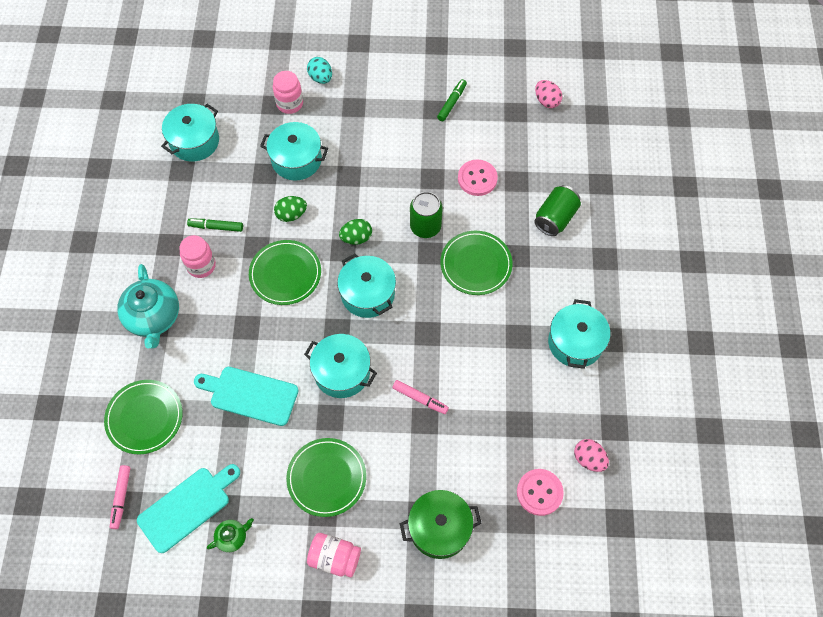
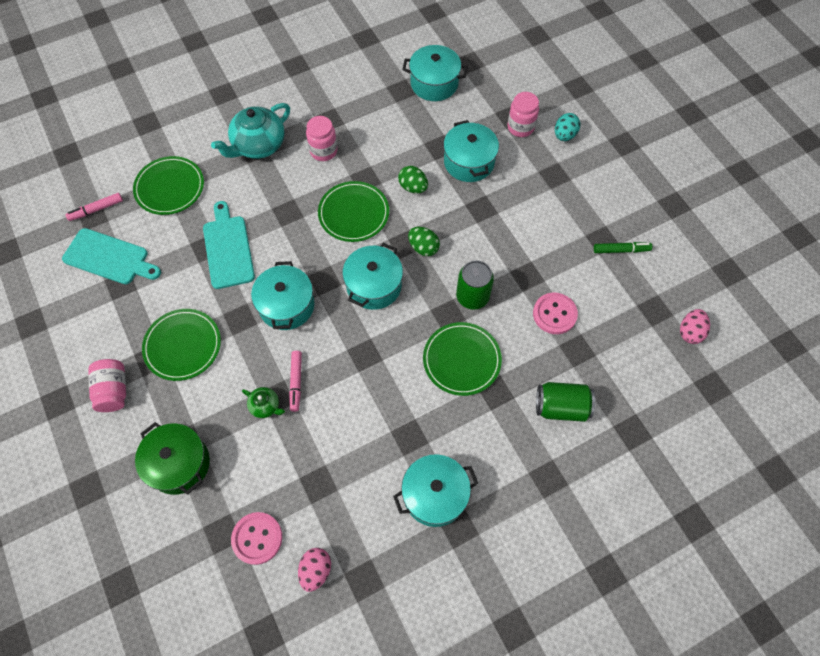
camera: 60 degrees right, 0 degrees up
(216, 227) = (365, 141): green marker -> none
(232, 537) = (98, 303): green teapot -> green teapot (265, 406)

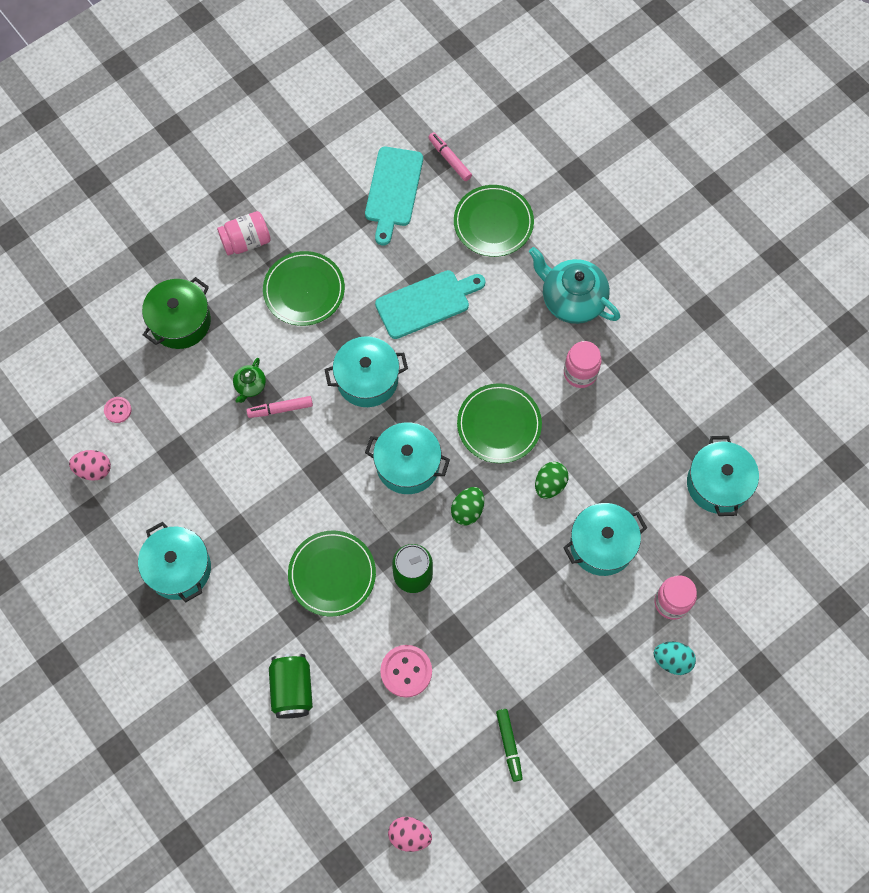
camera: 80 degrees right, 5 degrees up
(257, 538) = (118, 410): pink button -> pink button, size x0.56

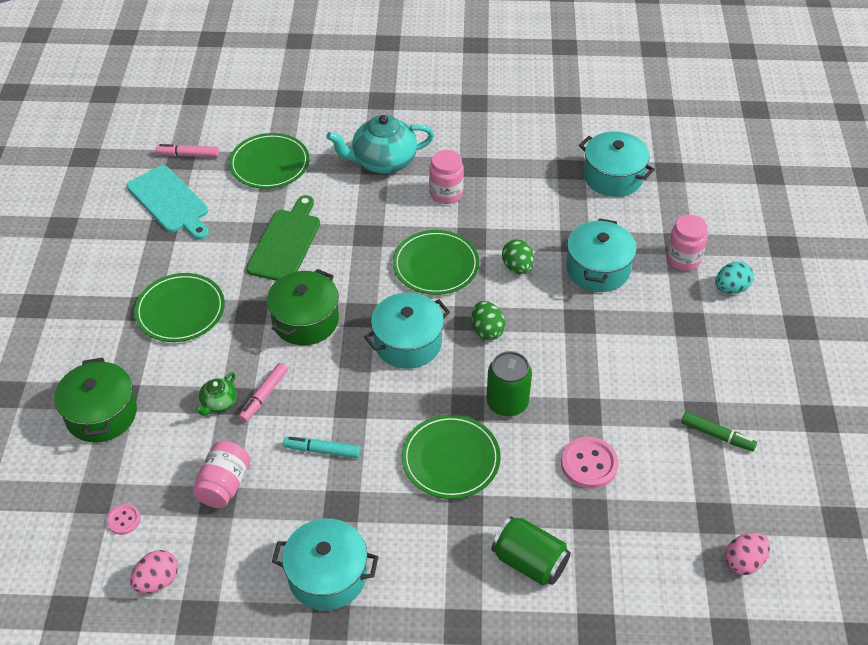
camera: 50 degrees left, 20 degrees down
(246, 241) = (90, 319): pink jar -> pink jar (224, 485)
(250, 386) = (218, 403): green teapot -> green teapot turned 60 degrees clockwise
(268, 485) = (322, 450): none -> turquoise marker
(367, 379) = (305, 320): turquoise pot -> green pot
(426, 303) = (286, 242): turquoise cutting board -> green cutting board

